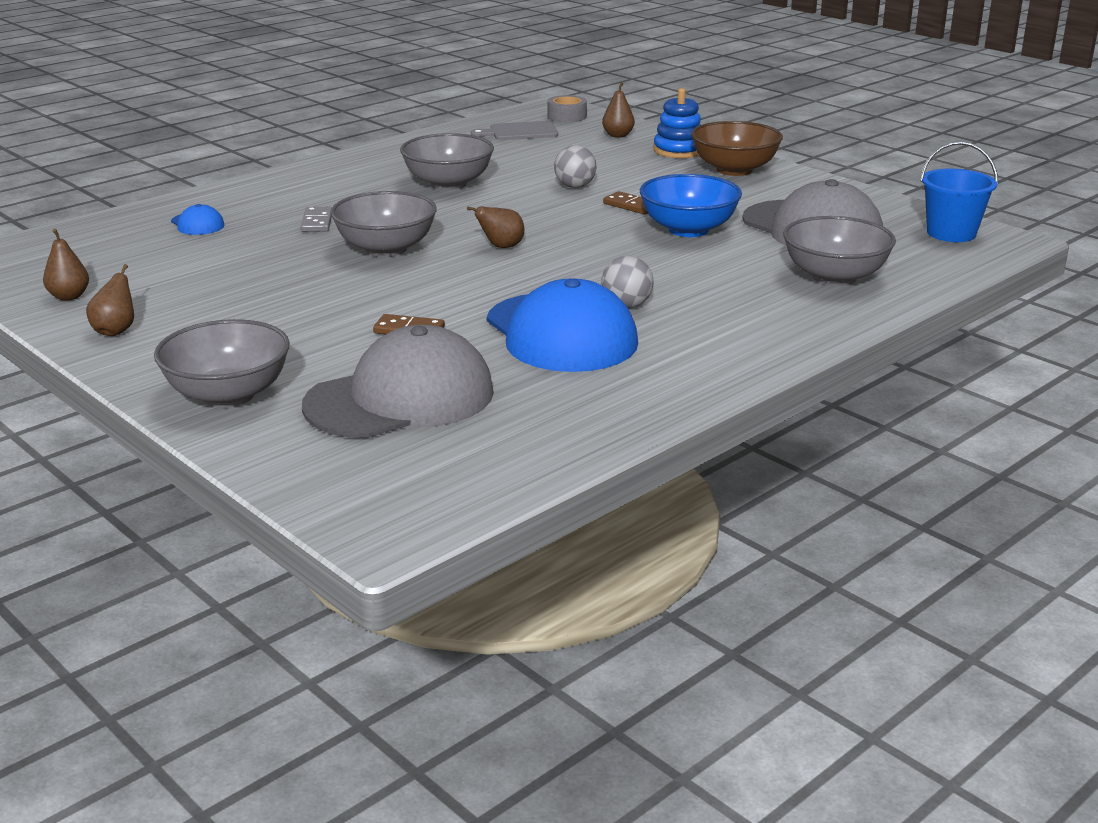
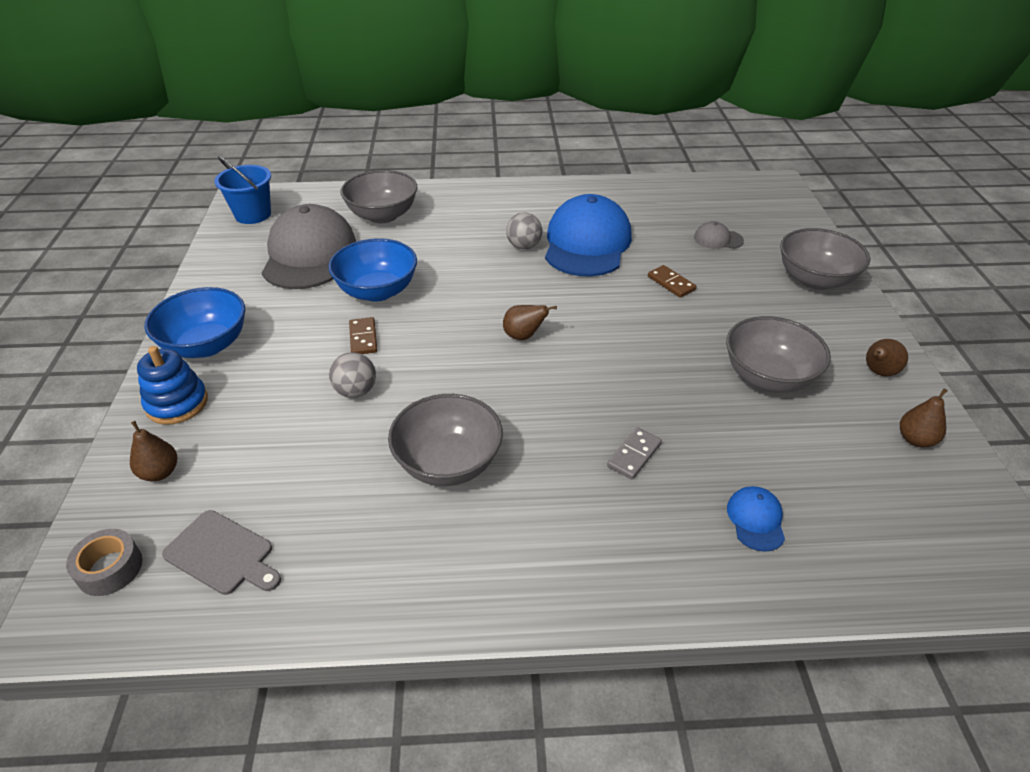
camera: 140 degrees left, 15 degrees up
(386, 249) = (610, 378): grey bowl -> grey bowl (768, 377)
(400, 398) = (718, 239): grey cap -> grey cap, size x0.42
(734, 170) = (206, 345): brown bowl -> blue bowl

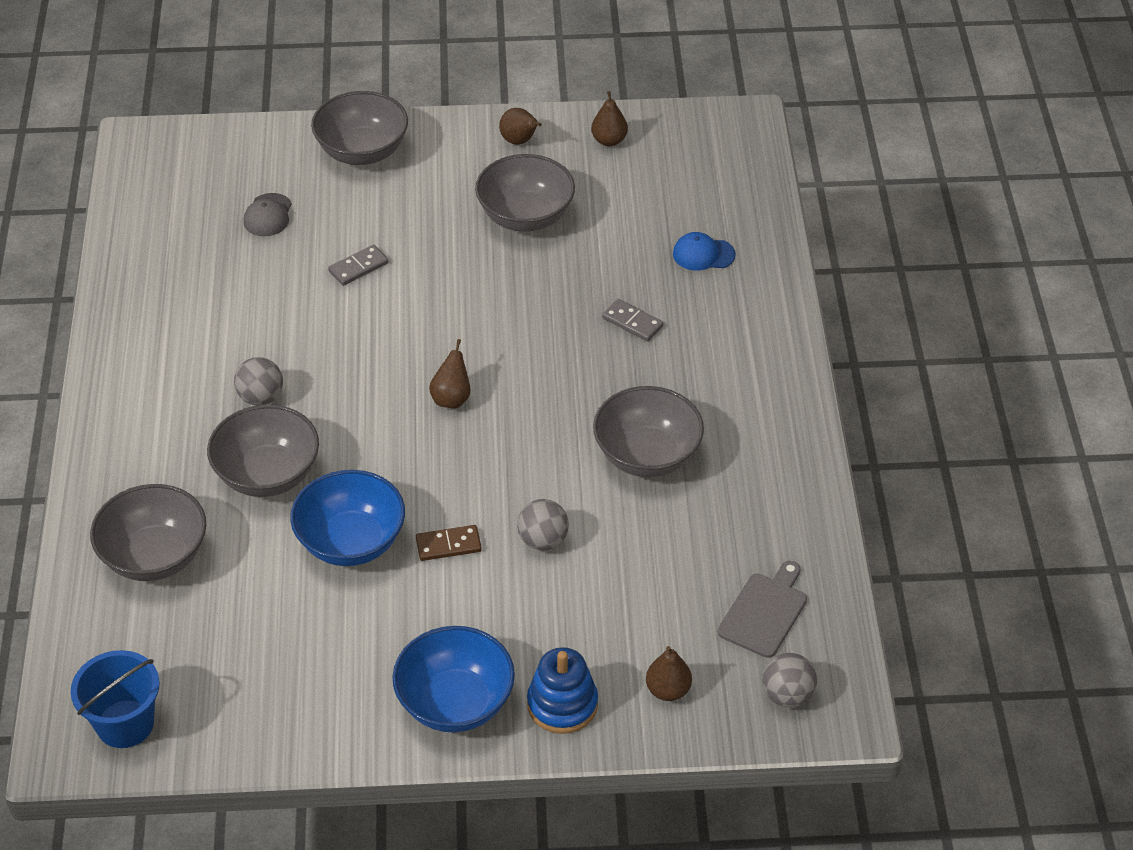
camera: 90 degrees left, 5 degrees up
(110, 568) = (787, 695): grey tape -> grey ball
(309, 254) = (253, 630): grey cap -> none
(448, 253) = (267, 475): none -> grey bowl
(587, 243) = (262, 335): blue cap -> none
(671, 283) = (358, 267): brown domino -> grey domino

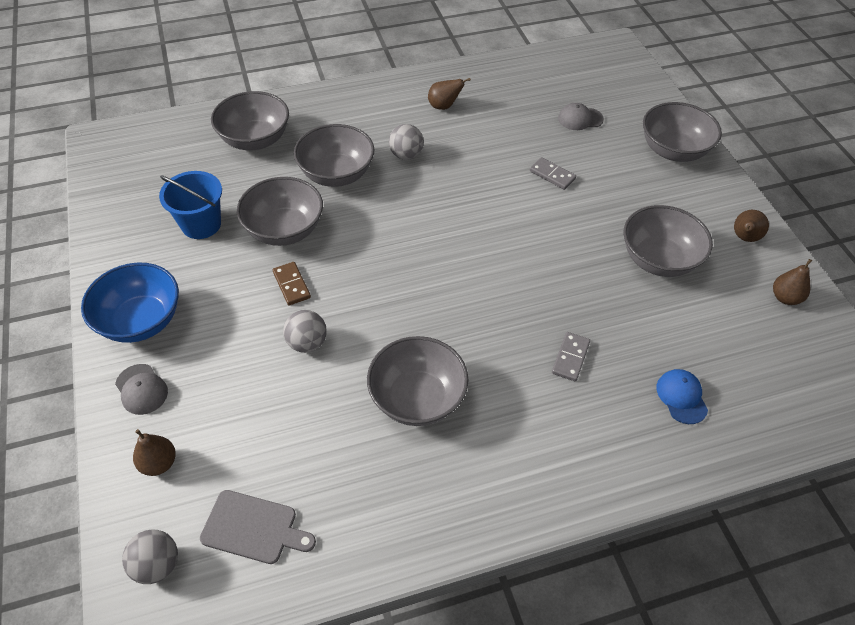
camera: 75 degrees right, 5 degrees up
(125, 724) = (119, 159): blue bucket -> blue bucket (201, 224)
(351, 542) = (284, 230): blue bowl -> grey bowl
(451, 399) = (439, 256): brown pear -> brown pear (444, 106)
(562, 704) = (141, 389): blue stacking toy -> grey cap

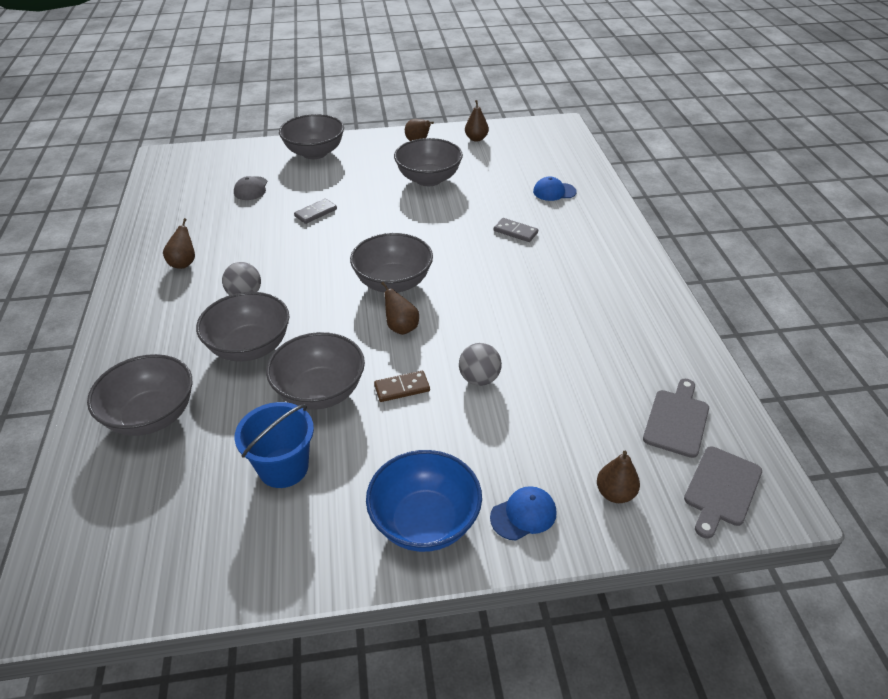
camera: 80 degrees left, 10 degrees down
(141, 389) = (523, 515): grey cap -> blue cap
(157, 565) = (721, 489): grey ball -> grey cutting board
(375, 272) = (401, 328): none -> brown pear
(417, 398) = (547, 313): grey bowl -> grey bowl (393, 283)

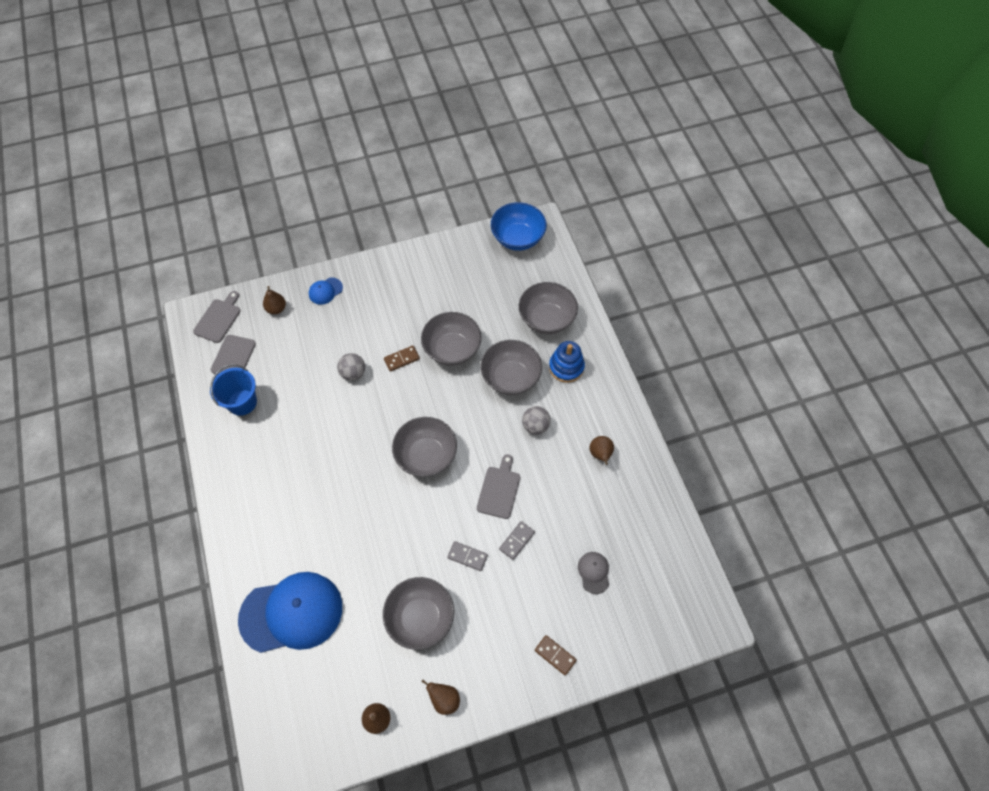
camera: 170 degrees right, 20 degrees up
(165, 350) = (566, 367): none -> blue stacking toy
(283, 468) = (457, 299): blue bucket -> blue bucket (242, 402)
(315, 153) = (555, 655): grey bowl -> brown domino
(317, 248) = (499, 490): none -> grey cutting board
(401, 328) = (411, 410): brown pear -> none
(425, 522) = (375, 281): blue bowl -> blue bowl (518, 238)
(515, 232) = (330, 538): grey domino -> grey domino (467, 556)
(554, 192) = (291, 613): blue cap -> blue cap, size x2.38

